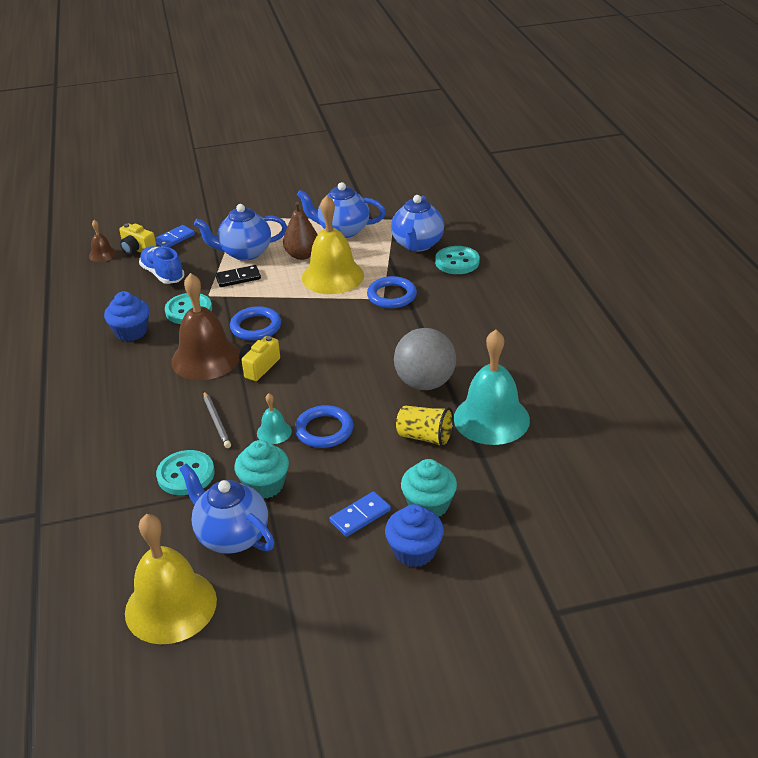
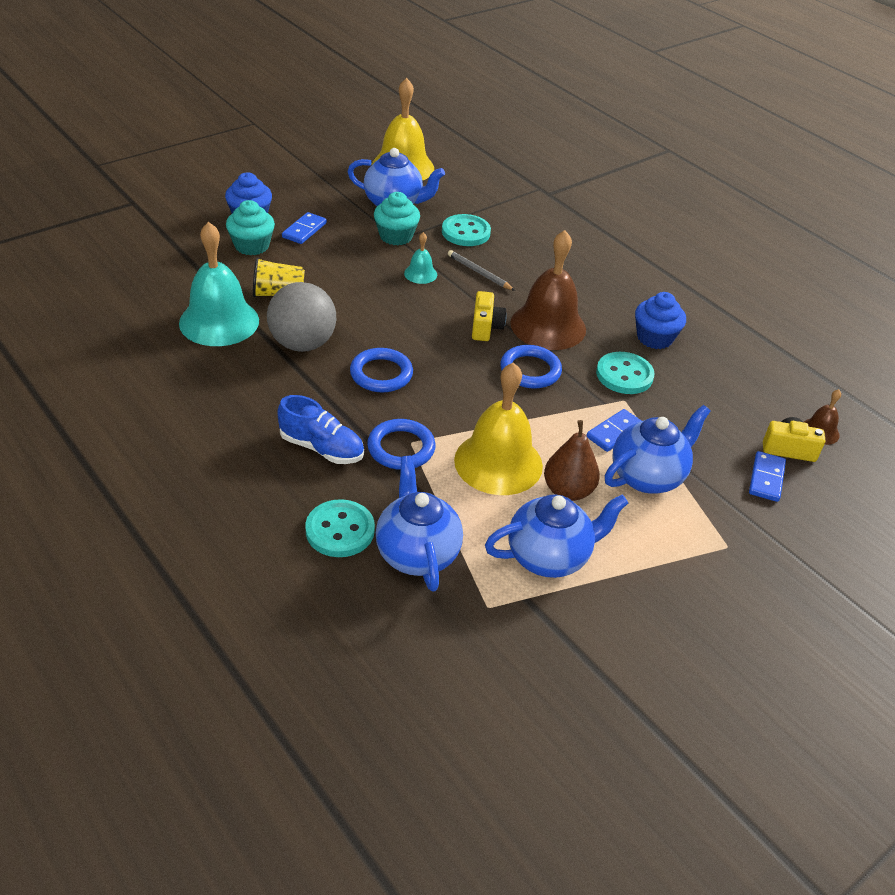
camera: 150 degrees right, 5 degrees up
(163, 274) = (710, 417): blue shoe -> blue shoe (322, 448)
(238, 278) = (614, 432): black domino -> blue domino
(324, 430) = (376, 283): blue ring -> blue ring (381, 374)

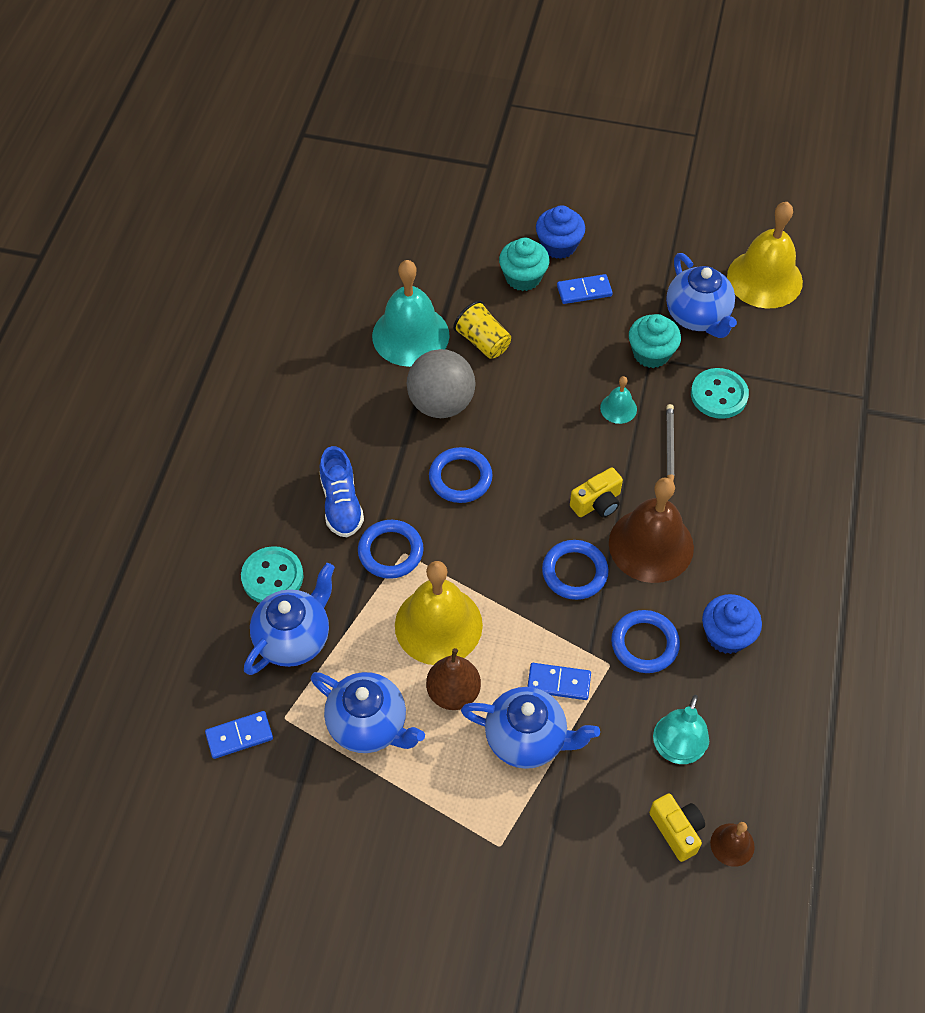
camera: 55 degrees right, 15 degrees up
(624, 375) = (644, 644): turquoise button -> blue ring
(723, 411) = (676, 750): none -> turquoise lamp
(766, 478) = (616, 832): blue domino -> blue domino (239, 736)

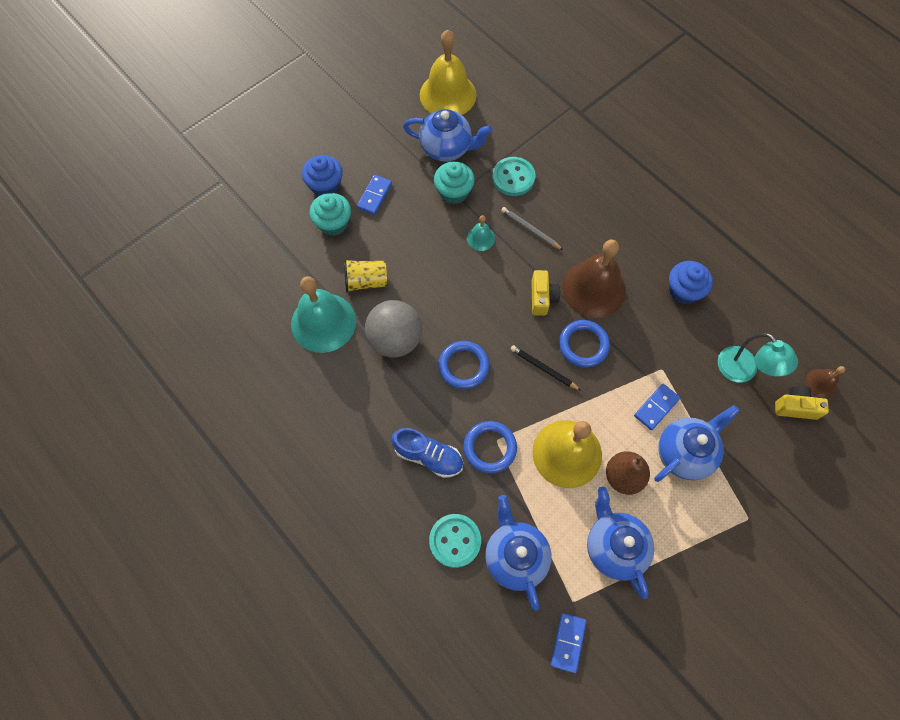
camera: 55 degrees left, 10 degrees up
(369, 725) = (614, 547): blue teapot -> blue teapot turned 90 degrees counterclockwise
(516, 550) = (543, 368): none -> black pencil
(644, 644) = (660, 339): blue ring -> none

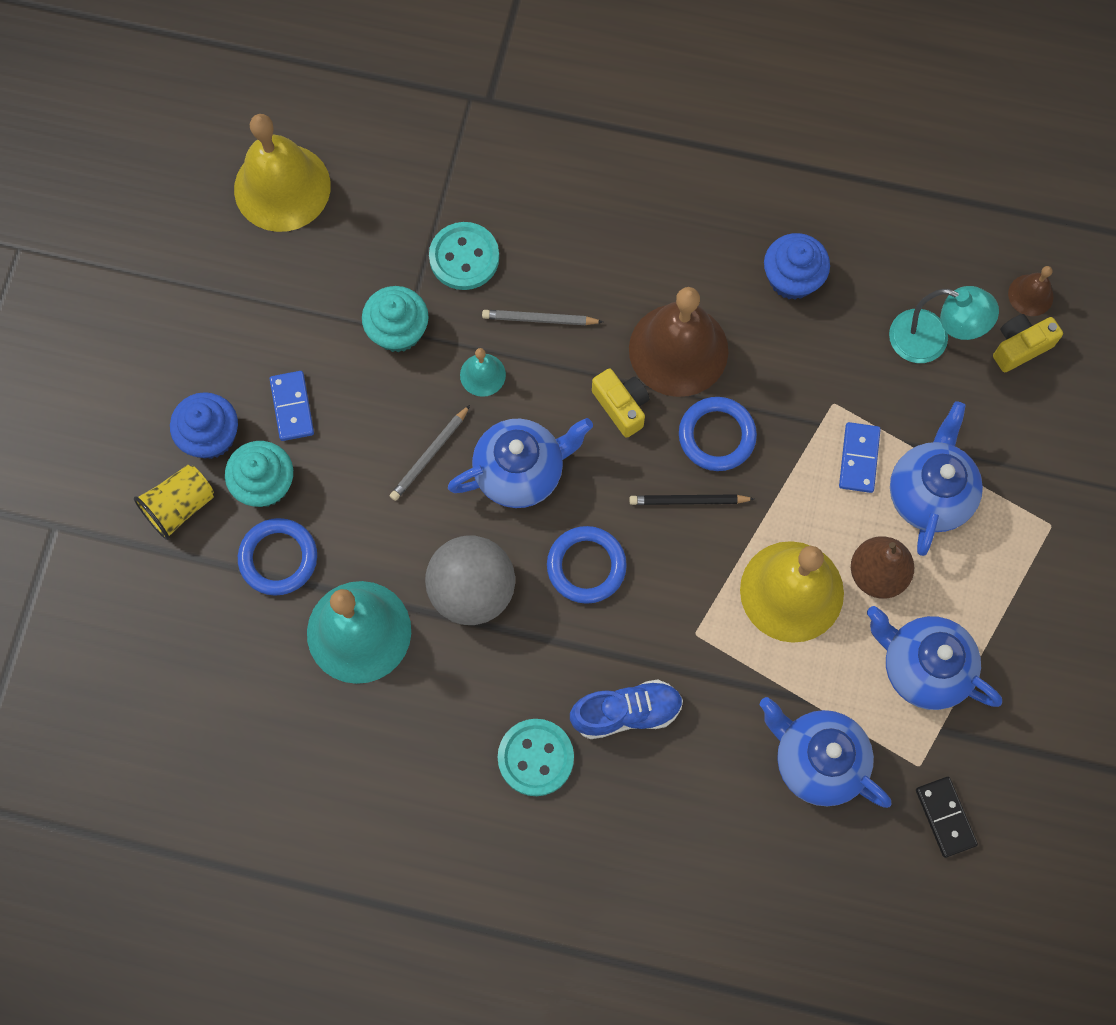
camera: 35 degrees left, 5 degrees up
(366, 281) = (373, 537): yellow cup -> yellow cup (180, 506)
(424, 260) = (430, 455): none -> grey pencil
(447, 148) = (341, 271): blue teapot -> blue teapot (520, 472)
(455, 541) = (733, 793): turquoise button -> turquoise button (535, 758)
(490, 448) = (694, 649): blue ring -> blue ring (278, 558)
(568, 642) = (945, 817): blue domino -> black domino

